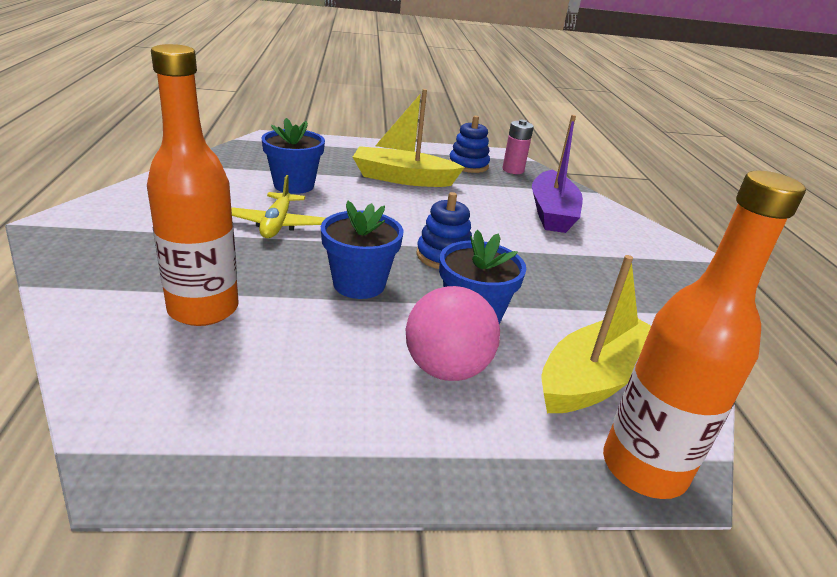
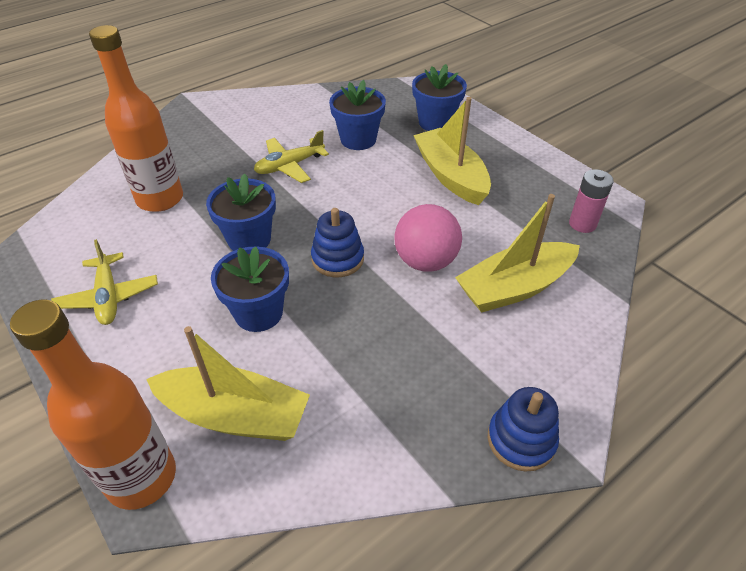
camera: 60 degrees right, 15 degrees up
(327, 155) = (436, 122): none -> blue flower pot
(336, 405) = (108, 297): none -> yellow plane
(446, 369) = (182, 327): pink ball -> pink ball (425, 261)
(468, 165) = (544, 194): blue stacking toy -> blue stacking toy (521, 440)
(552, 213) = (514, 287): purple boat -> yellow boat

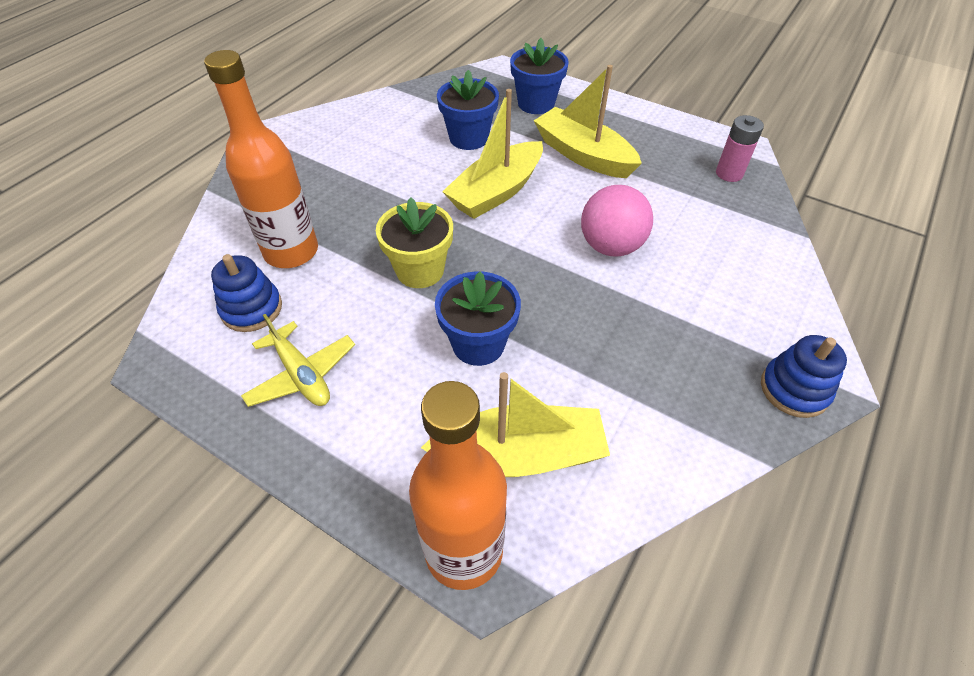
camera: 20 degrees left, 5 degrees up
(249, 239) = (420, 270): blue flower pot -> yellow flower pot
(289, 166) = (414, 182): yellow plane -> none
(337, 259) = (524, 266): blue stacking toy -> blue stacking toy (252, 309)
(514, 287) = (706, 250): yellow boat -> yellow boat (496, 192)

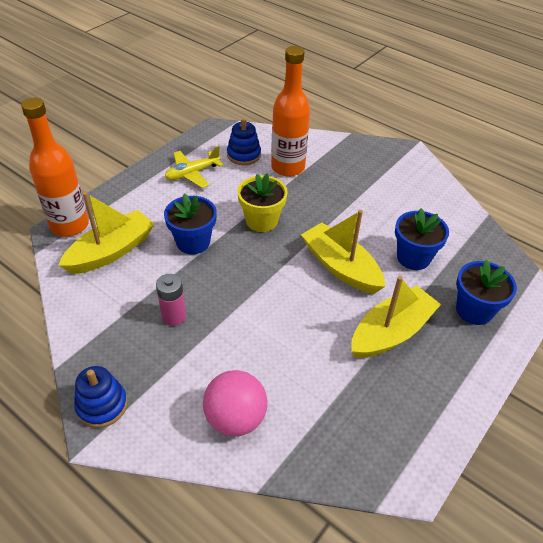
camera: 95 degrees right, 5 degrees down
(520, 455) = (111, 251): yellow boat -> yellow boat turned 135 degrees counterclockwise
(610, 246) = (269, 327): pink ball -> pink ball (235, 418)
(729, 173) = (361, 450): pink battery -> pink battery (174, 316)

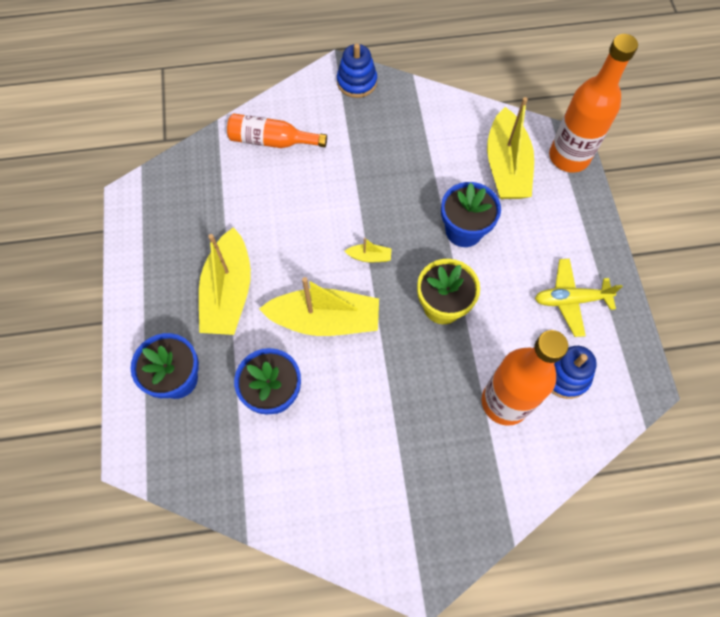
camera: 135 degrees right, 20 degrees up
(174, 316) = (392, 163): pink battery -> none
(192, 173) = (570, 300): yellow plane -> yellow plane turned 105 degrees counterclockwise
(235, 418) = (272, 141): pink ball -> orange bottle
(269, 276) = (369, 257): none -> yellow boat

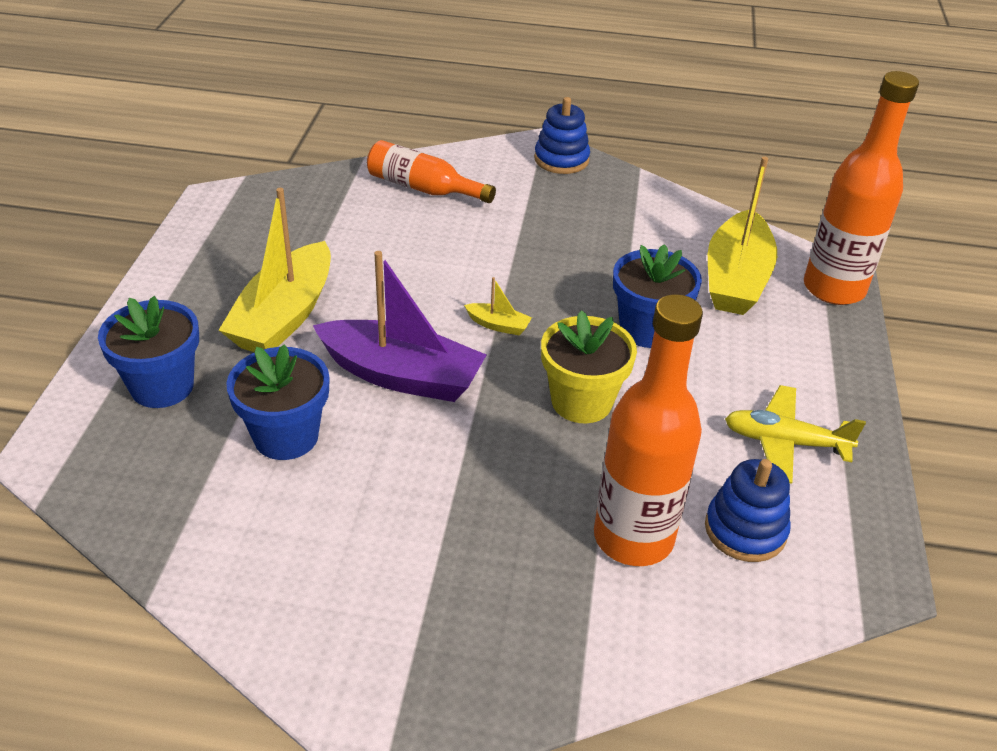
camera: 15 degrees right, 25 degrees down
(325, 320) = (402, 375): yellow boat -> purple boat

